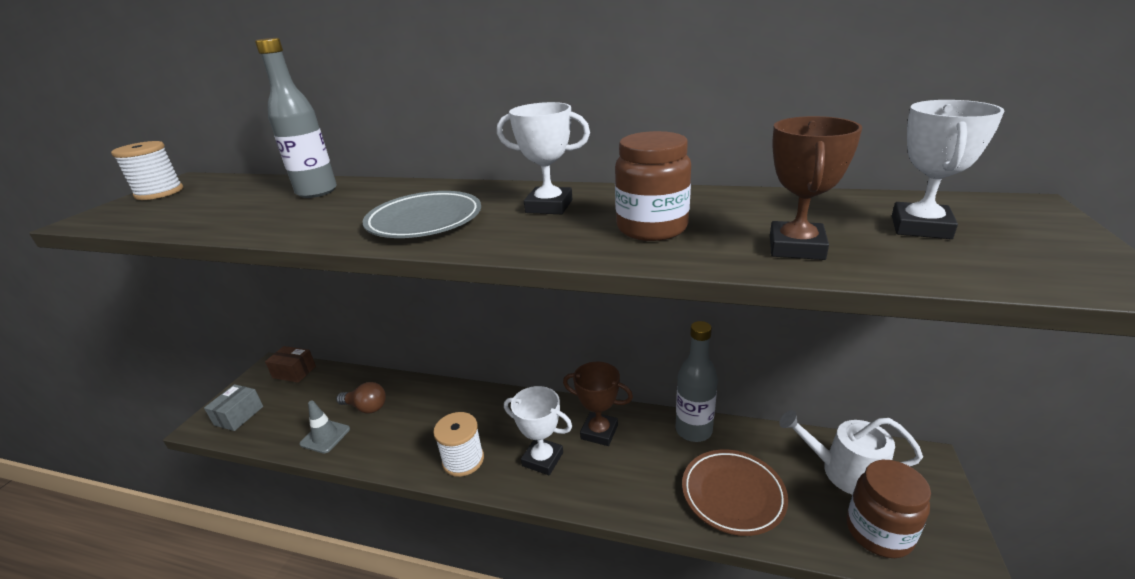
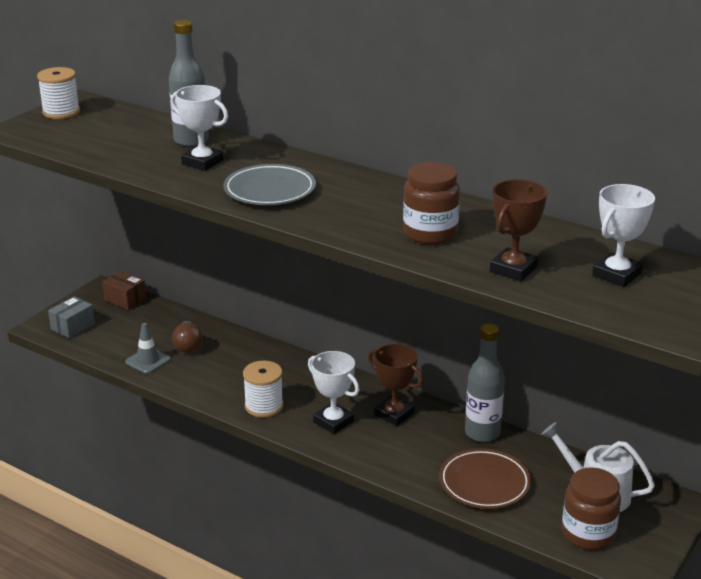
camera: 15 degrees right, 0 degrees up
(366, 407) = (188, 346): brown light bulb -> brown light bulb turned 45 degrees clockwise
(549, 206) = (369, 198): white trophy -> white trophy (202, 162)

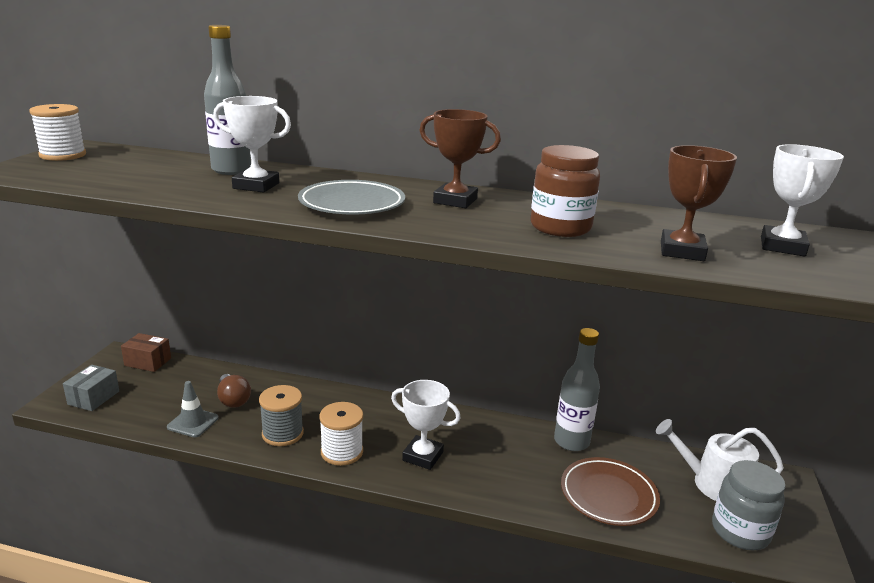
camera: 20 degrees left, 5 degrees down
(219, 382) = (282, 433): none -> grey spool
(394, 414) = (478, 437): brown trophy -> brown trophy (455, 201)
(588, 534) = (740, 531): brown jar -> grey jar

